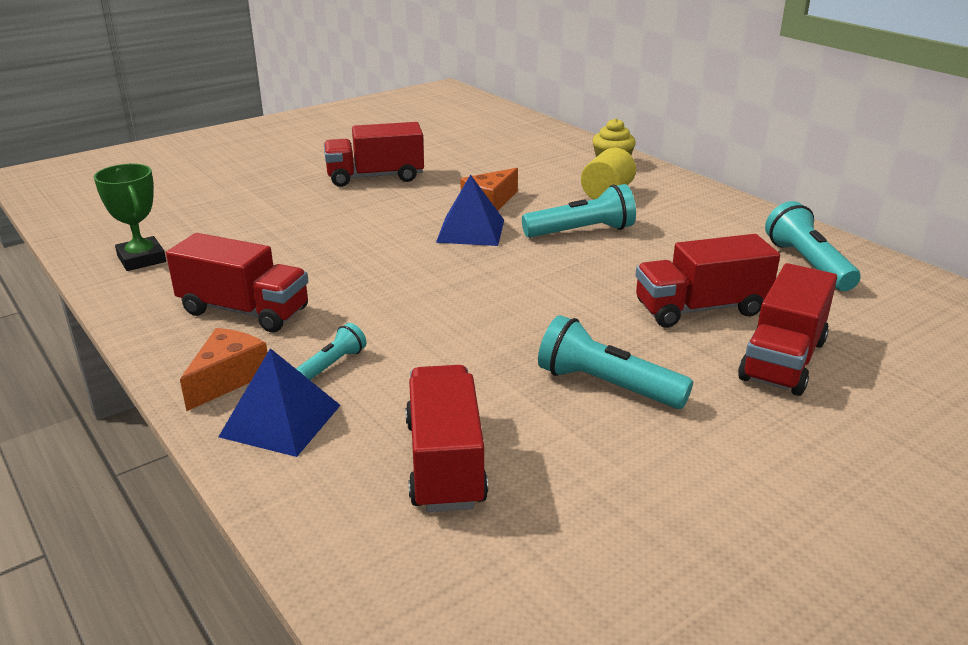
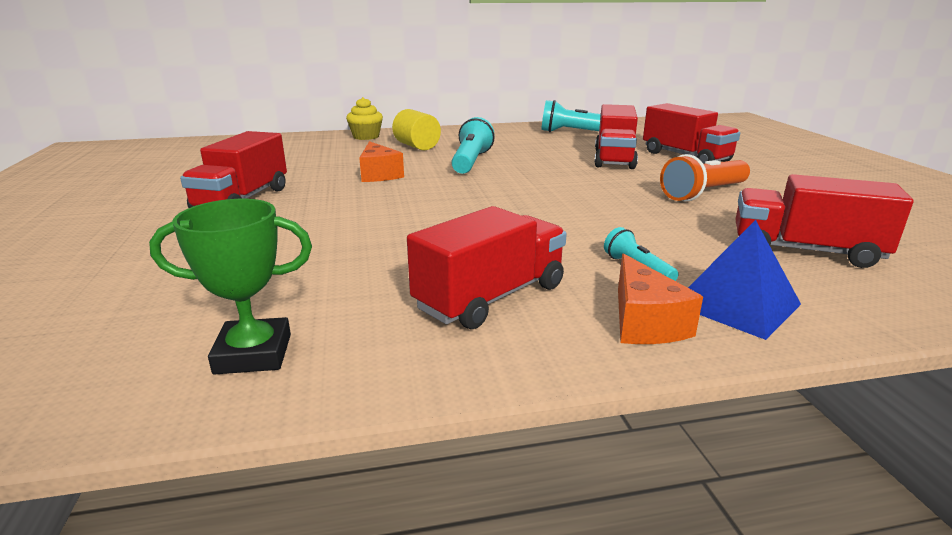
camera: 65 degrees left, 5 degrees down
(228, 379) = (644, 322): orange cheese -> orange cheese turned 150 degrees counterclockwise
(471, 231) = (424, 187): blue pyramid -> none
(607, 385) = (703, 193): turquoise flashlight -> orange flashlight

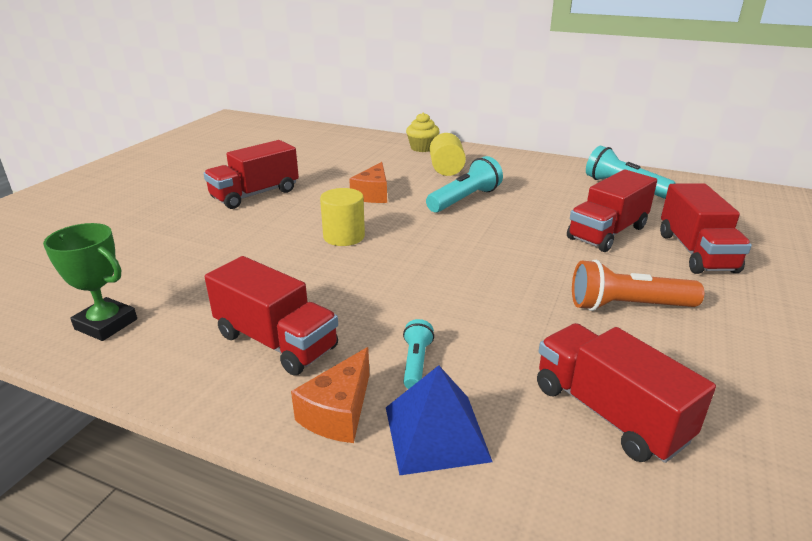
camera: 35 degrees right, 5 degrees up
(408, 208) = (344, 236): none -> yellow cylinder
(491, 297) = (276, 341): red truck -> red truck turned 45 degrees clockwise

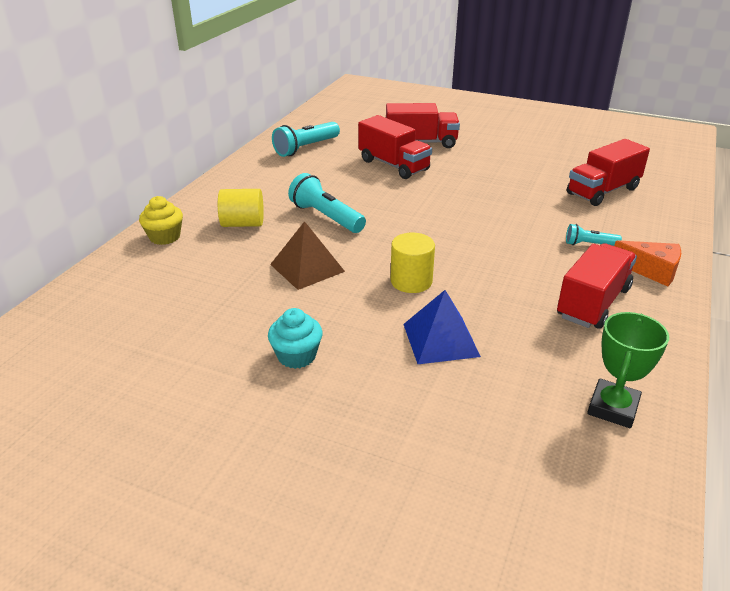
camera: 90 degrees left, 5 degrees up
(255, 194) = (296, 356): red truck -> turquoise cupcake
(373, 194) = (307, 268): orange cheese -> brown pyramid
(436, 433) = (648, 239): blue pyramid -> blue pyramid (441, 340)
(627, 306) = (496, 172): orange flashlight -> none

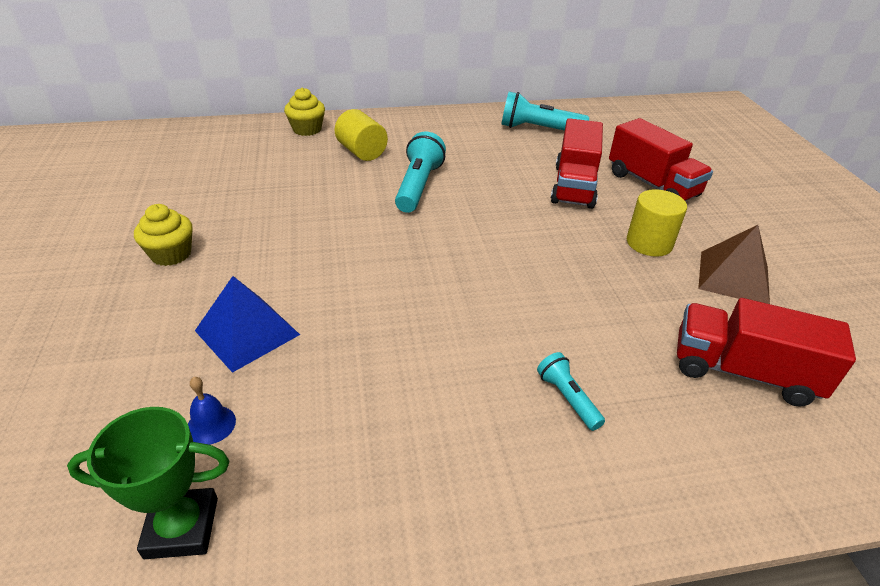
camera: 55 degrees right, 5 degrees up
(296, 356) = (171, 254): turquoise cupcake -> yellow cupcake
(307, 268) = (317, 209): brown pyramid -> brown pyramid (733, 277)
(411, 281) = (344, 276): yellow cylinder -> yellow cylinder (649, 243)
(528, 377) = (211, 424): none -> blue bell
(593, 303) = (416, 442): red truck -> none
(651, 271) = (561, 490): orange cheese -> none

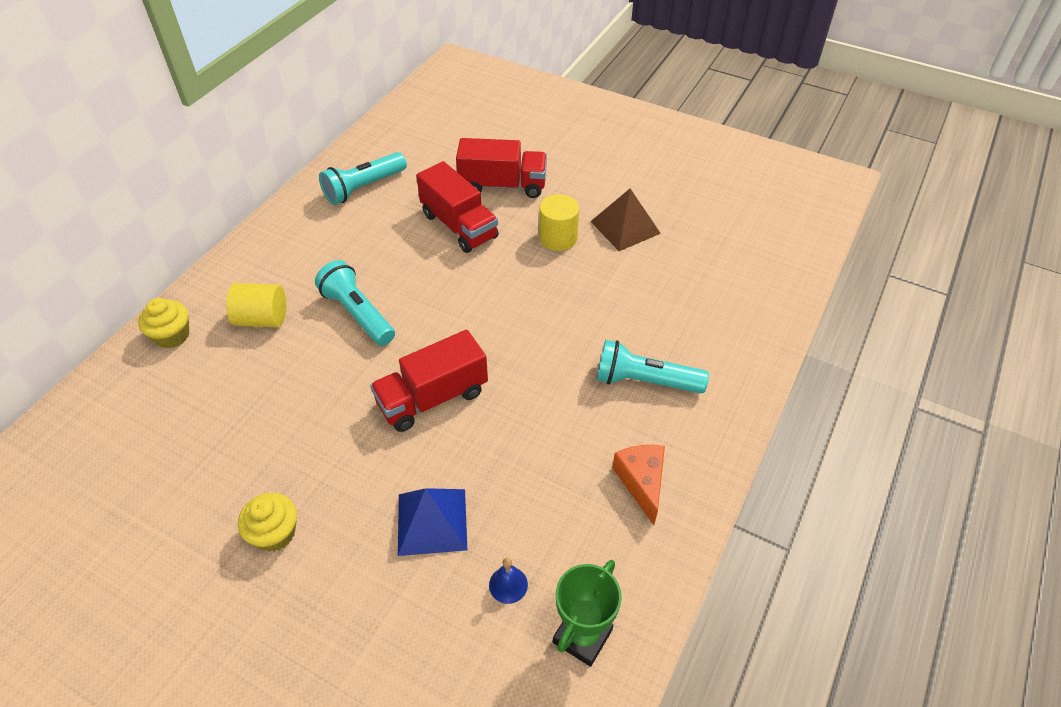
camera: 50 degrees left, 10 degrees up
(431, 471) = (641, 482): none -> orange cheese
(567, 398) = (645, 381): turquoise flashlight -> turquoise flashlight, size x1.80
(743, 372) = (693, 288): red truck -> red truck (432, 398)

